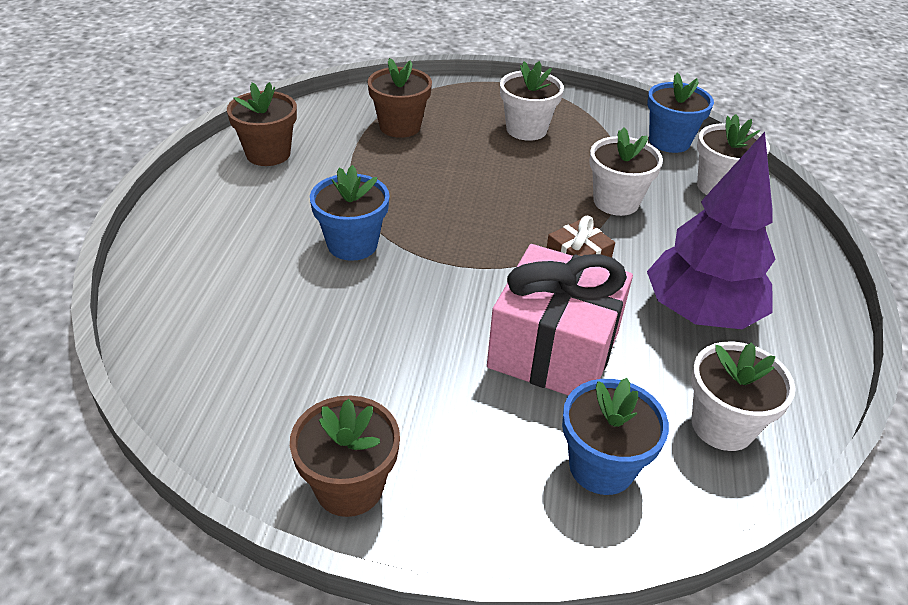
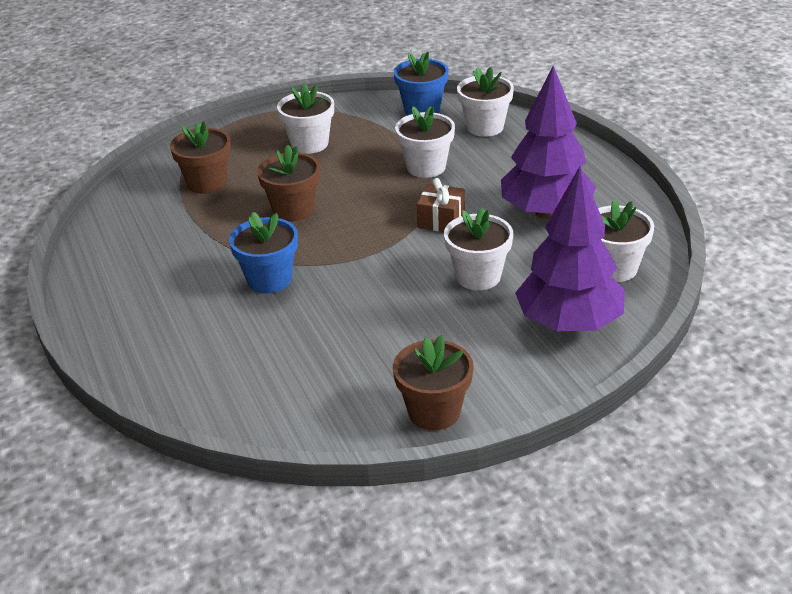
camera: 30 degrees left, 5 degrees down
(268, 154) = (121, 249): brown flower pot -> brown flower pot (293, 210)
(554, 349) = (478, 276): pink gift -> white flower pot
(601, 467) = (568, 324): blue flower pot -> purple tree

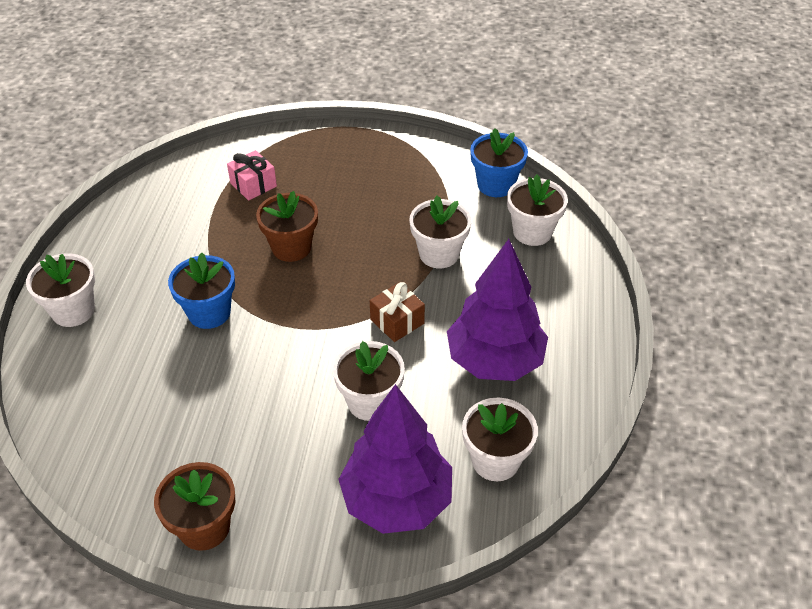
camera: 30 degrees right, 10 degrees up
(207, 183) = (253, 185): brown flower pot -> pink gift
(309, 144) = (367, 180): white flower pot -> white flower pot (73, 311)

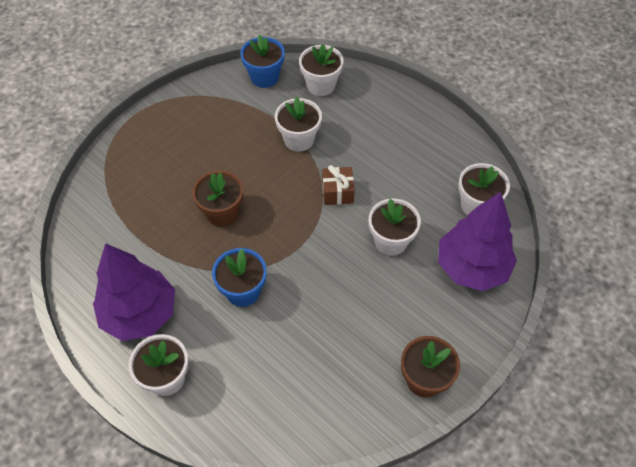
camera: 55 degrees left, 10 degrees up
(253, 185) = (137, 202): pink gift -> none
(494, 361) = (406, 163): purple tree -> purple tree (139, 313)

